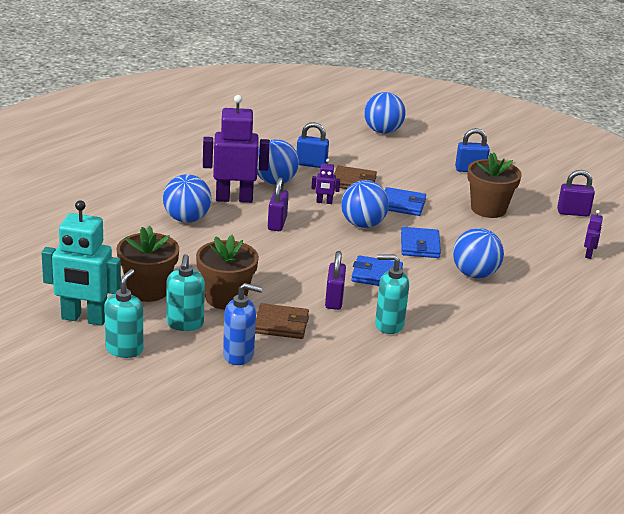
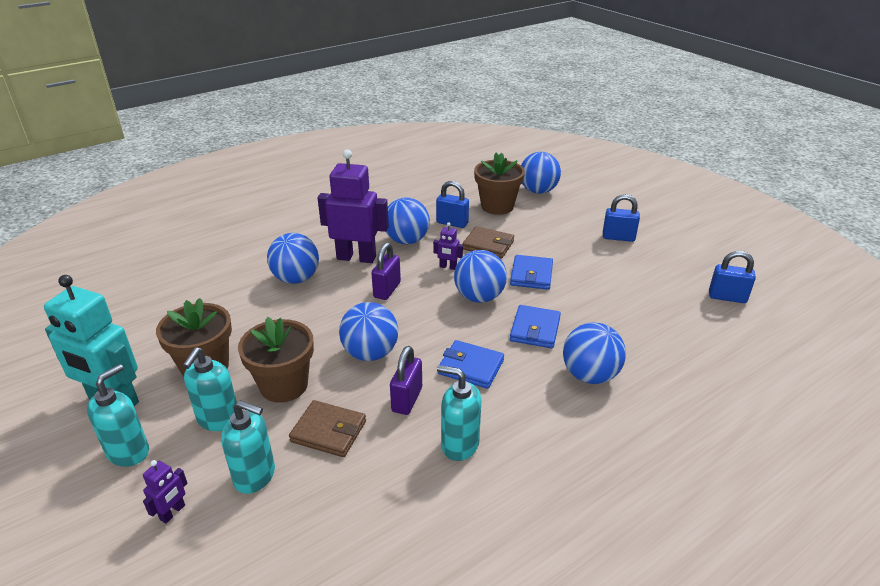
camera: 15 degrees right, 5 degrees up
(239, 355) = (255, 476): blue soap dispenser -> turquoise soap dispenser
(287, 271) = (370, 353): none -> blue ball
(402, 204) = (531, 275): blue wallet -> blue wallet turned 75 degrees clockwise
(488, 209) = (627, 286): brown flower pot -> brown flower pot (497, 206)
(573, 213) = (727, 297): purple padlock -> blue padlock
(589, 254) = (739, 357): purple robot -> purple robot (173, 512)

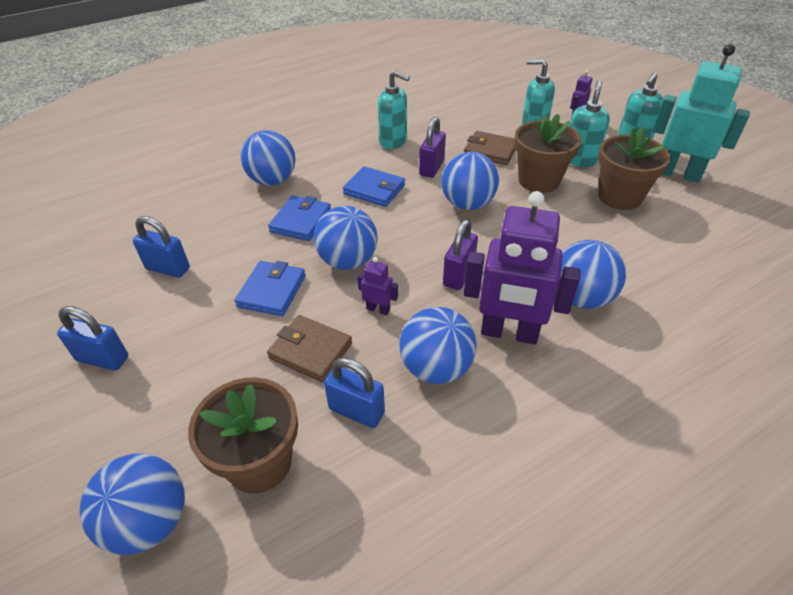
camera: 175 degrees left, 10 degrees up
(727, 297) = (65, 250): blue padlock -> blue padlock (168, 268)

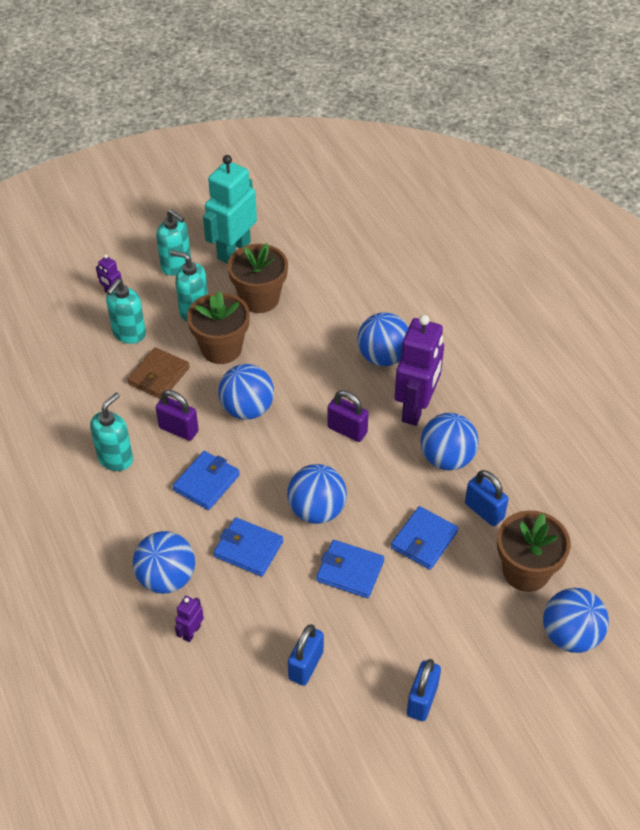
camera: 85 degrees left, 5 degrees up
(310, 351) = (424, 540): brown wallet -> blue wallet
(356, 411) = (484, 511): blue padlock -> blue padlock turned 75 degrees counterclockwise
(378, 309) = (382, 491): purple robot -> purple robot (191, 632)

